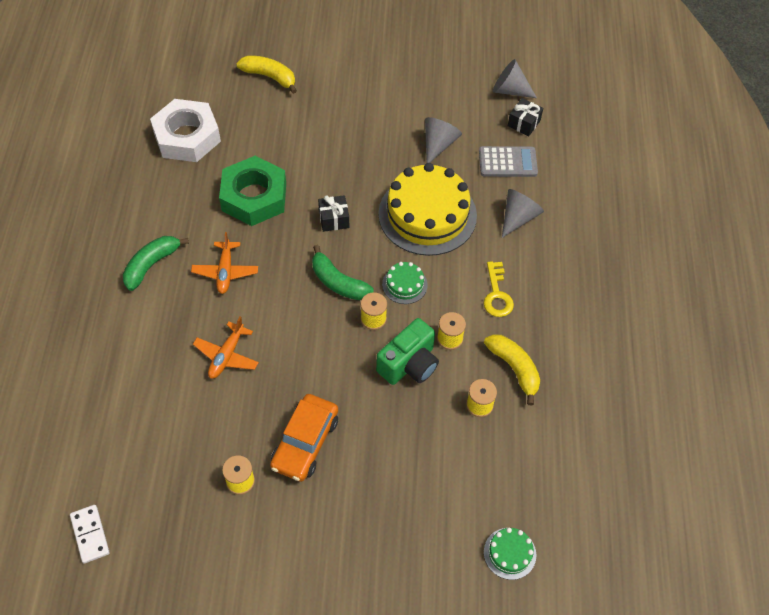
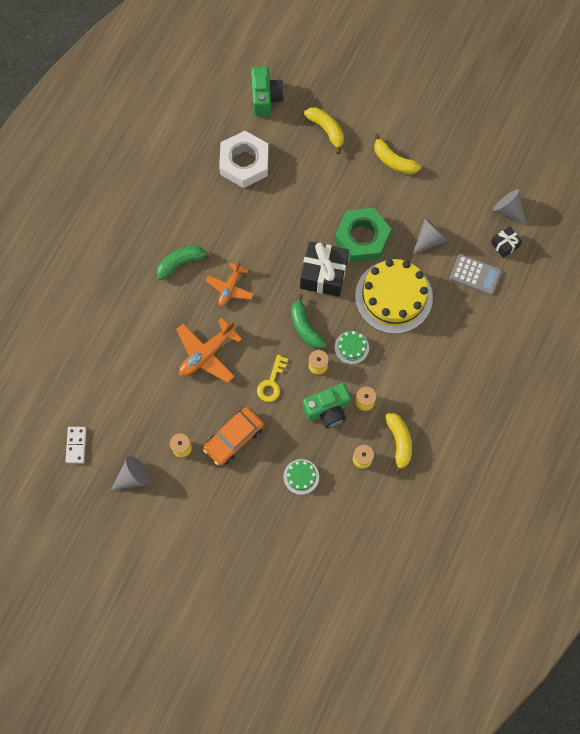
camera: 25 degrees right, 15 degrees up
(185, 67) = (265, 97): none -> green camera
(227, 355) = (206, 354): orange plane -> orange plane, size x1.50
(254, 197) = (273, 234): green nut -> green nut (362, 238)
(334, 219) = (323, 274): black gift -> black gift, size x1.93
(359, 83) = (393, 161): none -> yellow banana
(497, 294) = (414, 381): yellow key -> yellow key (272, 382)
(509, 553) = (334, 568): green cake -> green cake (301, 476)
(518, 217) = (460, 325): grey cone -> grey cone (133, 477)

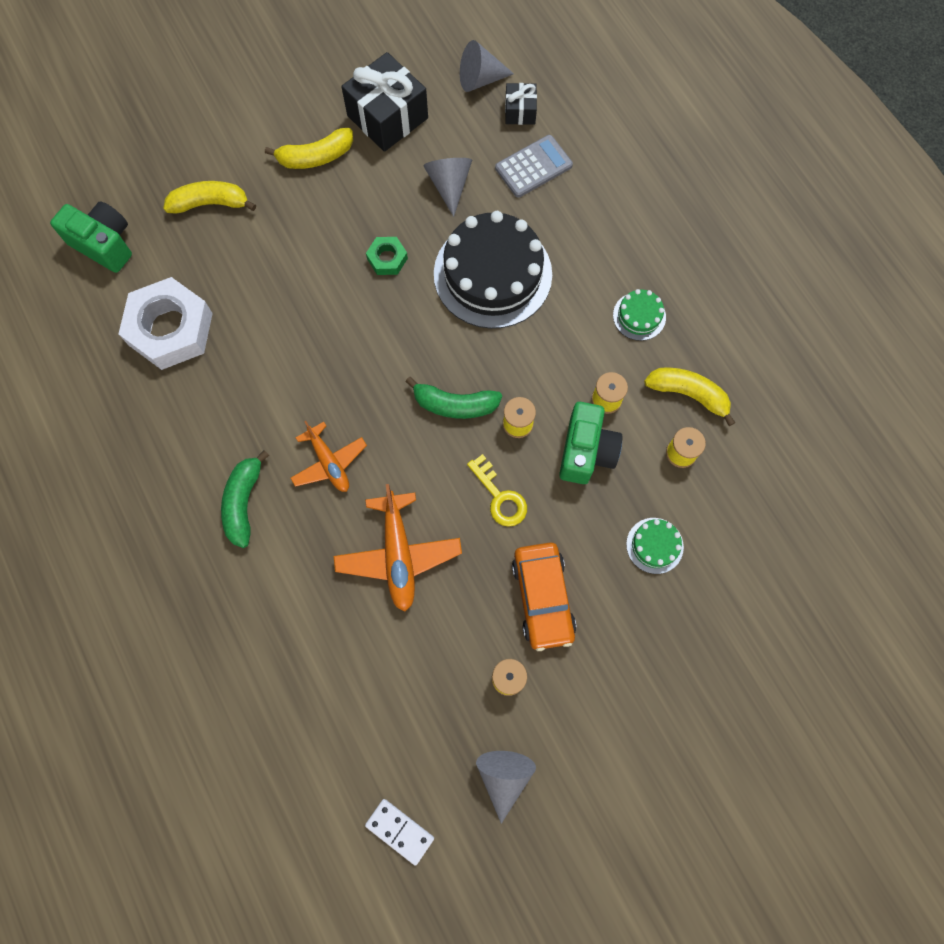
camera: 55 degrees left, 0 degrees up
(323, 274) = (400, 335): black gift -> black gift (387, 117)
(351, 347) = (523, 367): green cake -> green cake (639, 316)
(362, 238) = (387, 259): green nut -> green nut, size x0.47
(393, 296) = (492, 274): yellow cake -> black cake

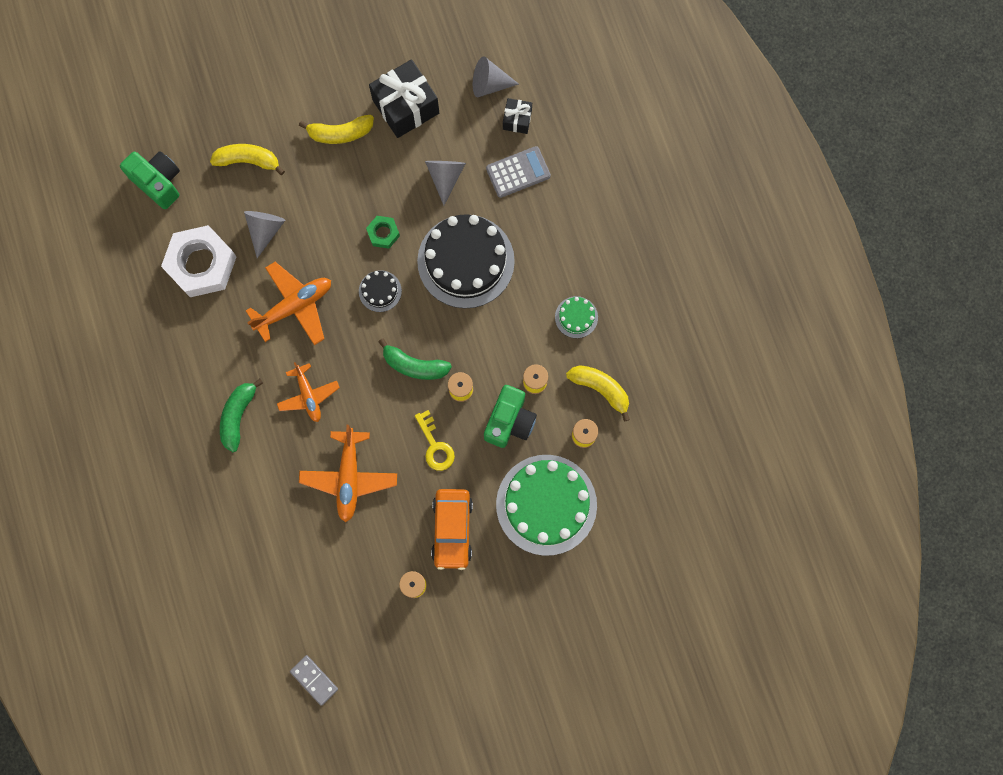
camera: 10 degrees right, 5 degrees up
(293, 359) = (294, 306): none -> orange plane
(395, 324) = (380, 291): none -> black cake
(400, 831) = (314, 680): white domino -> grey domino
(504, 777) = (397, 655): grey cone -> grey cone (265, 230)
(654, 545) = (546, 504): green cake -> green cake, size x2.27

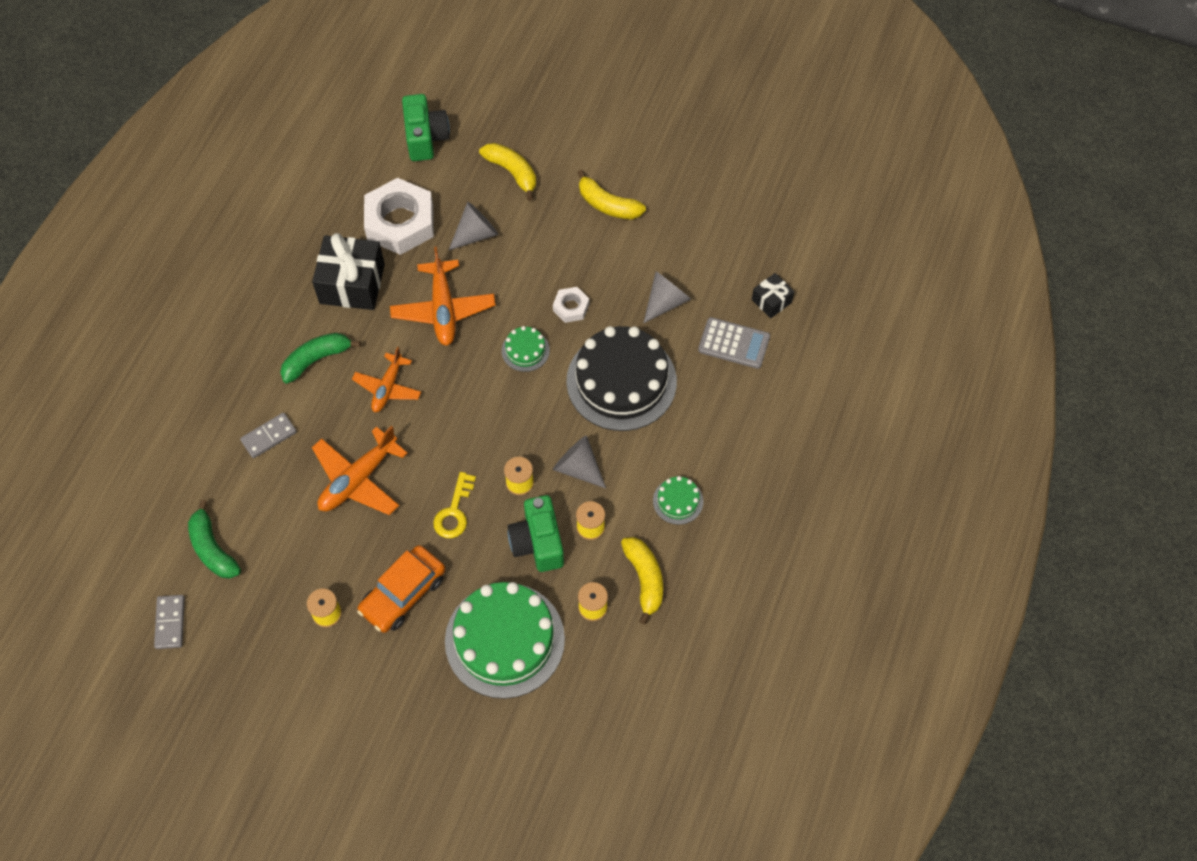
camera: 40 degrees right, 15 degrees down
(258, 498) = (269, 436): none -> grey domino
(294, 306) = (443, 309): orange plane -> orange plane turned 75 degrees clockwise
(380, 291) = (525, 350): black cake -> green cake
(383, 233) = (571, 307): green nut -> white nut
(406, 107) = (682, 223): black gift -> black gift (352, 284)
(414, 365) = (498, 432): green banana -> green banana (212, 548)
(489, 84) = (772, 256): grey cone -> grey cone (578, 468)
(509, 421) = (537, 542): green camera -> green camera turned 105 degrees clockwise

